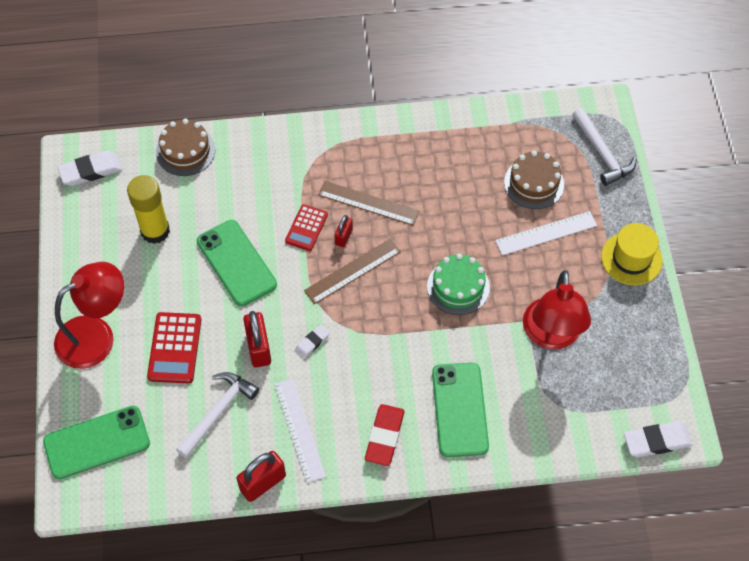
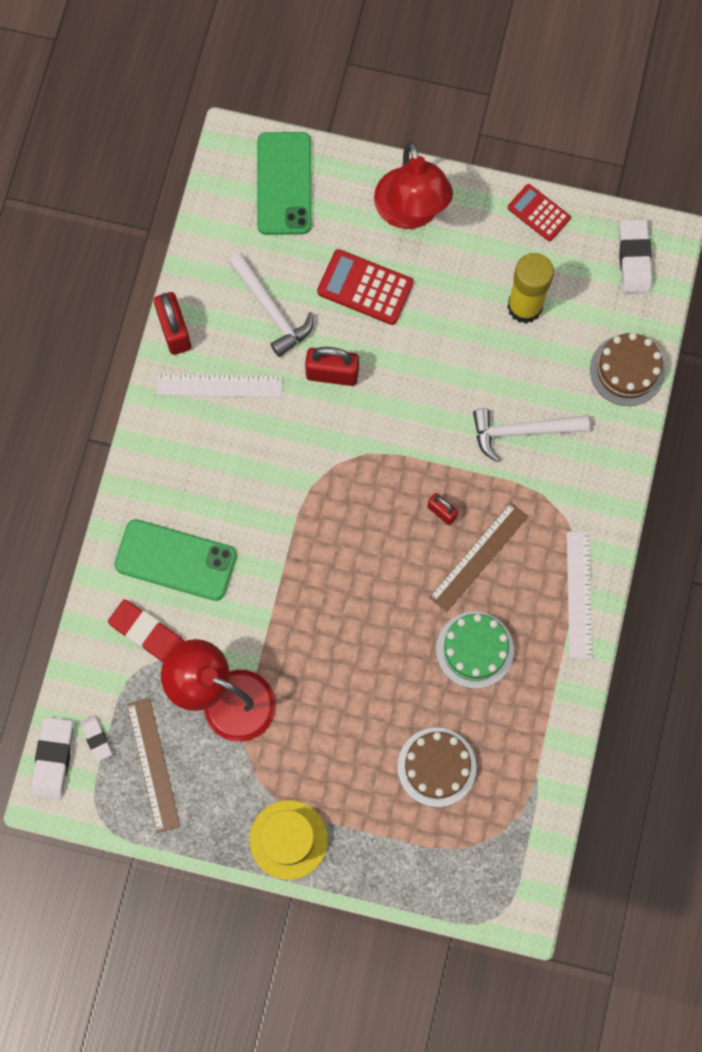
camera: 110 degrees right, 15 degrees up
(236, 263) = (449, 382): green phone -> none
(306, 228) = (469, 474): red calculator -> red calculator (538, 213)
(312, 343) = (317, 432): white eraser -> white eraser (96, 738)
(352, 271) = (392, 506): brown ruler -> brown ruler (153, 764)
(384, 436) = (176, 469): red eraser -> red eraser (148, 634)
(458, 287) = (327, 617): green cake -> green cake (474, 649)
(546, 233) = (361, 751): white ruler -> white ruler (579, 594)
(602, 153) = (451, 874): white hammer -> white hammer (522, 432)

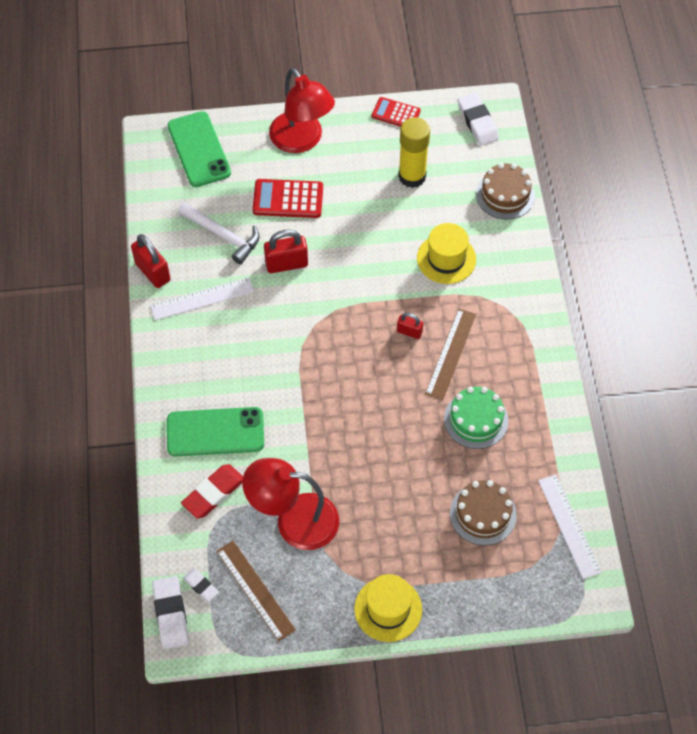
camera: 20 degrees left, 15 degrees down
(148, 634) = (214, 493): red eraser -> red eraser turned 60 degrees counterclockwise
(522, 432) = (446, 259): white hammer -> yellow hat
(579, 594) = (538, 355): white ruler -> white ruler (569, 526)

